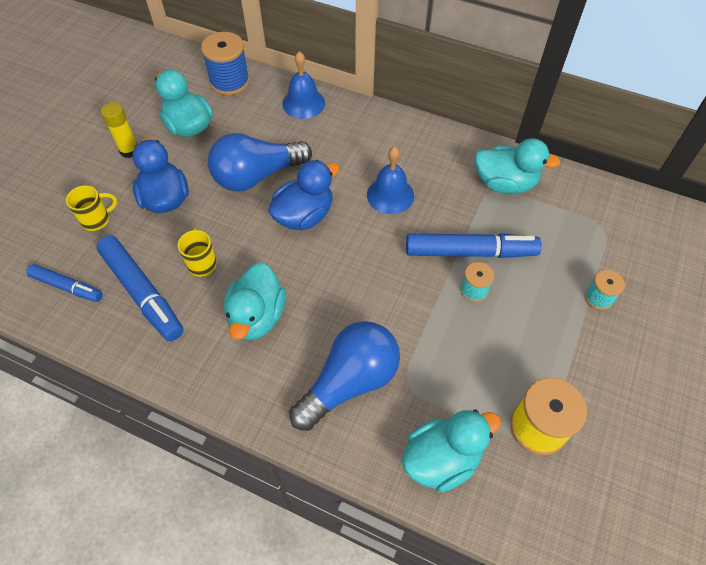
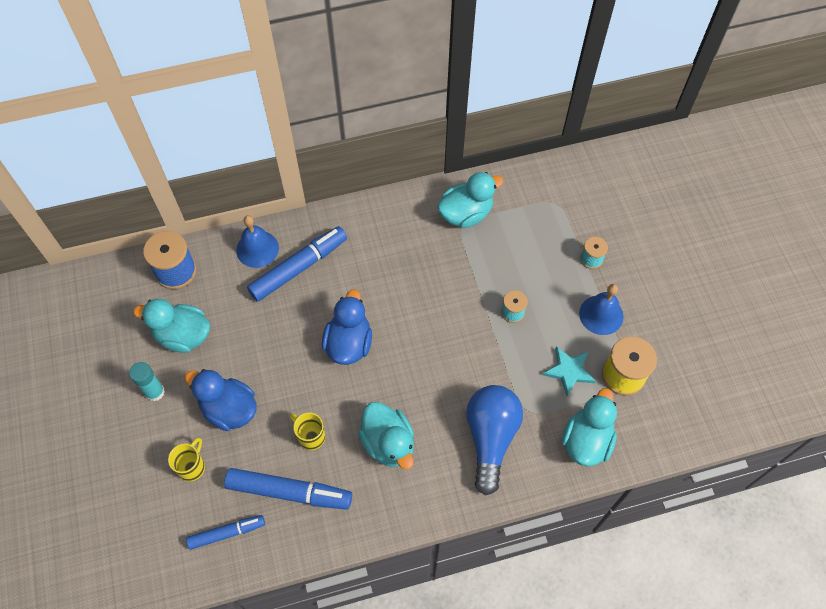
camera: 40 degrees left, 5 degrees up
(129, 150) = (155, 392): yellow glue stick -> turquoise glue stick
(257, 176) = (282, 337): blue light bulb -> none
(390, 195) = (395, 281): blue bell -> blue bell (601, 315)
(470, 252) = (487, 285): blue marker -> blue marker (299, 268)
(483, 381) = (569, 371): none -> turquoise star

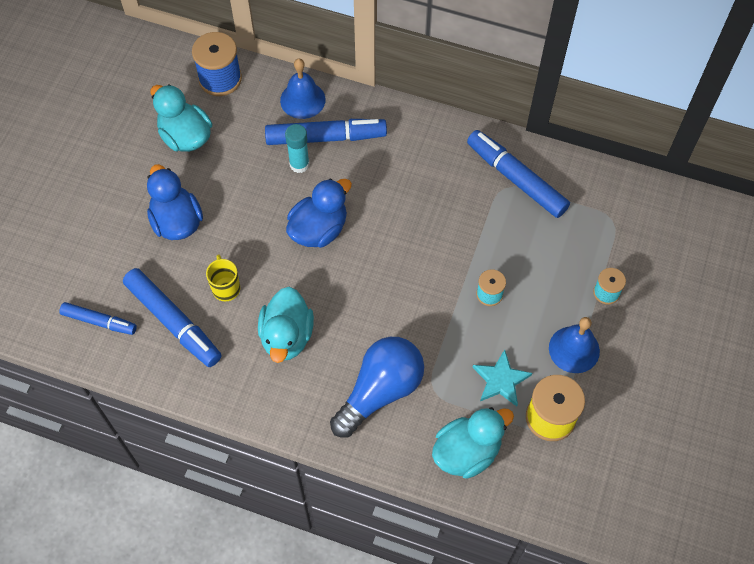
camera: 35 degrees right, 0 degrees up
(155, 392) = (129, 169): turquoise glue stick -> turquoise glue stick (299, 164)
(192, 467) = (112, 250): yellow mug -> none
(466, 214) = (516, 179): turquoise duck -> blue marker

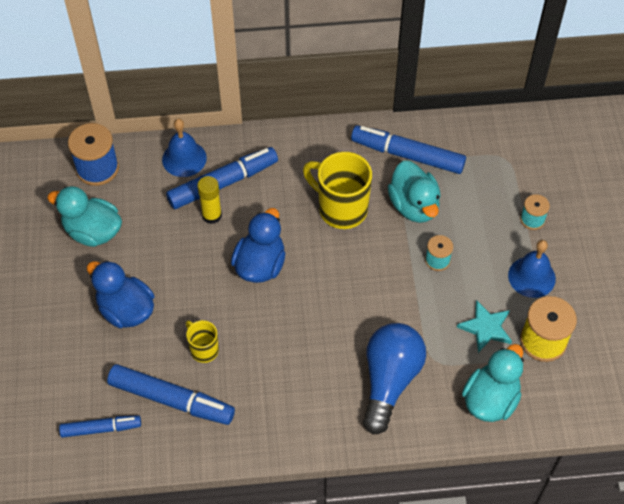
camera: 25 degrees left, 5 degrees down
(287, 336) = (282, 369): turquoise duck -> turquoise duck (414, 206)
(299, 164) = (212, 215): turquoise glue stick -> yellow glue stick
(423, 206) = (341, 209): none -> yellow mug

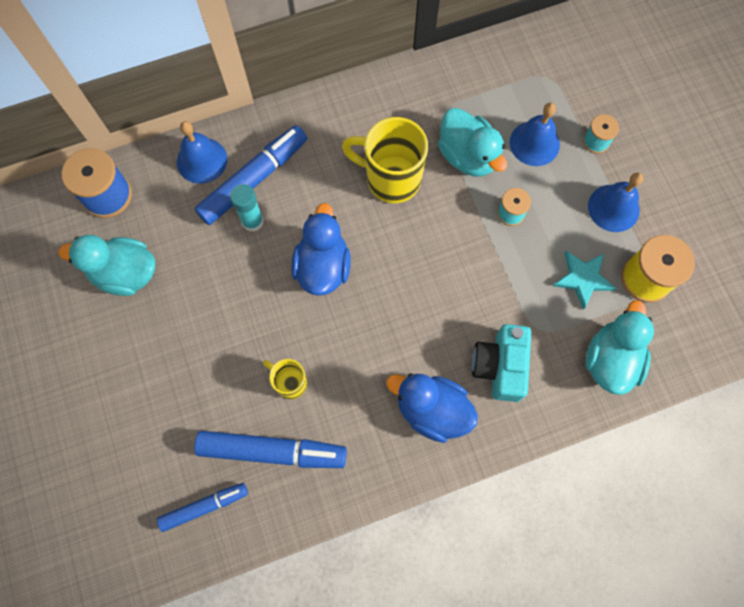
camera: 15 degrees left, 15 degrees up
(126, 310) = (190, 358): blue duck -> blue duck (432, 410)
(212, 215) = (252, 221): yellow glue stick -> turquoise glue stick
(389, 381) = (500, 366): blue light bulb -> turquoise camera
(407, 155) = (444, 98): blue marker -> none
(476, 208) = (534, 143): none -> blue bell

